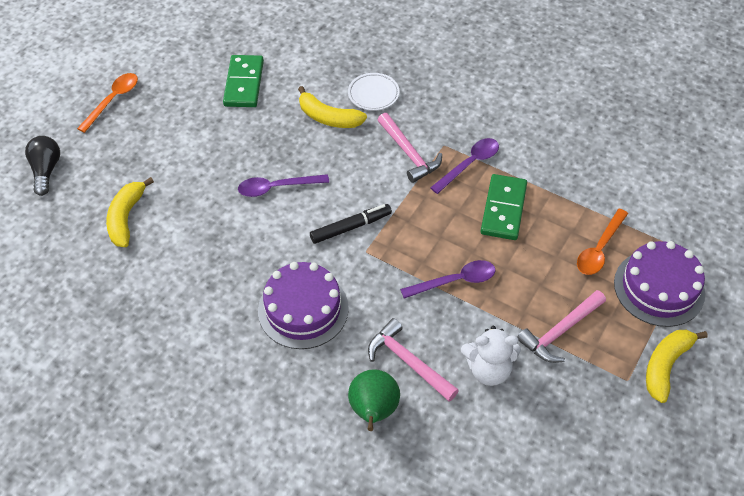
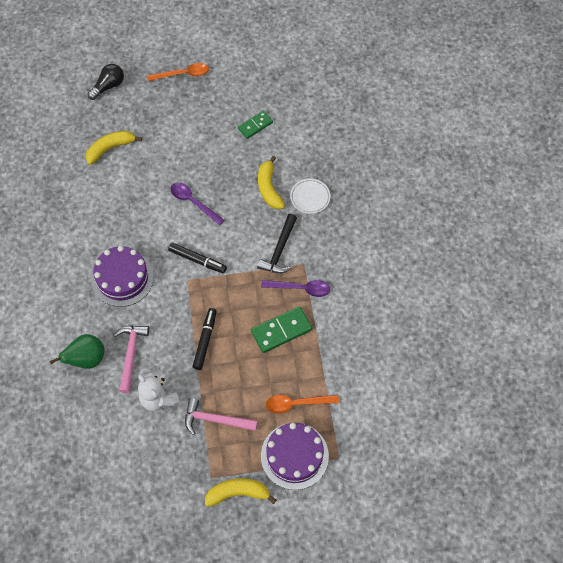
camera: 50 degrees right, 10 degrees up
(244, 83) = (255, 125): green domino -> green domino, size x0.65
(409, 153) = (279, 250): pink hammer -> black hammer
(455, 281) = (205, 340): purple spoon -> black marker

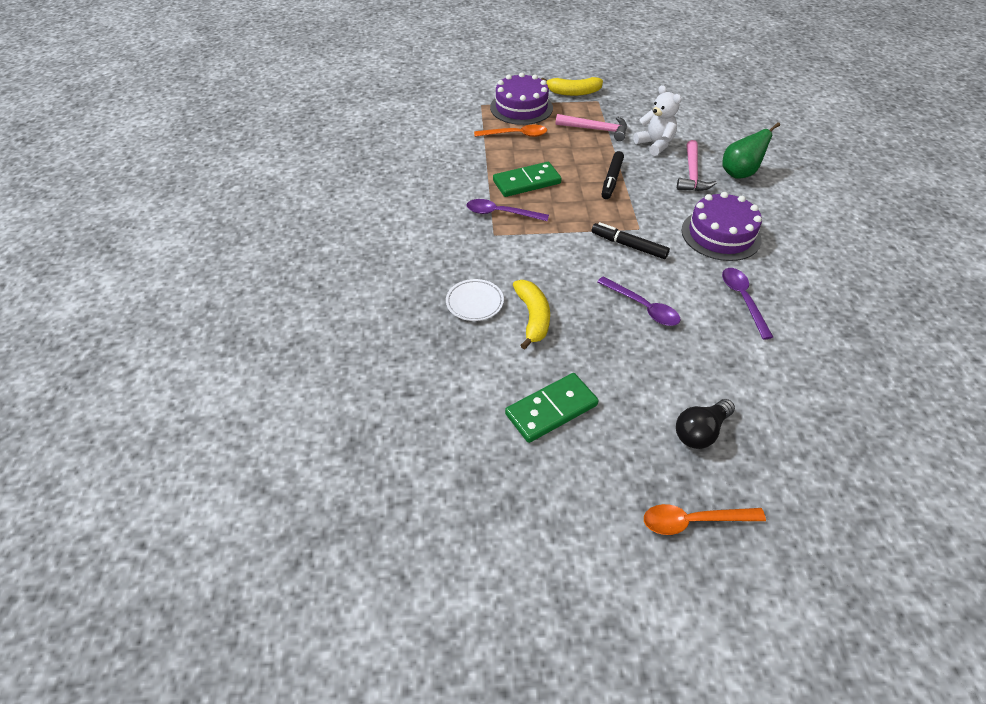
camera: 175 degrees left, 15 degrees down
(108, 86) = (836, 505): black light bulb -> black light bulb (700, 432)
(110, 148) = (791, 389): yellow banana -> none
(122, 214) = (743, 300): none -> purple spoon
(255, 125) = (551, 409): green domino -> green domino, size x1.53
(279, 250) = (523, 249): black hammer -> none

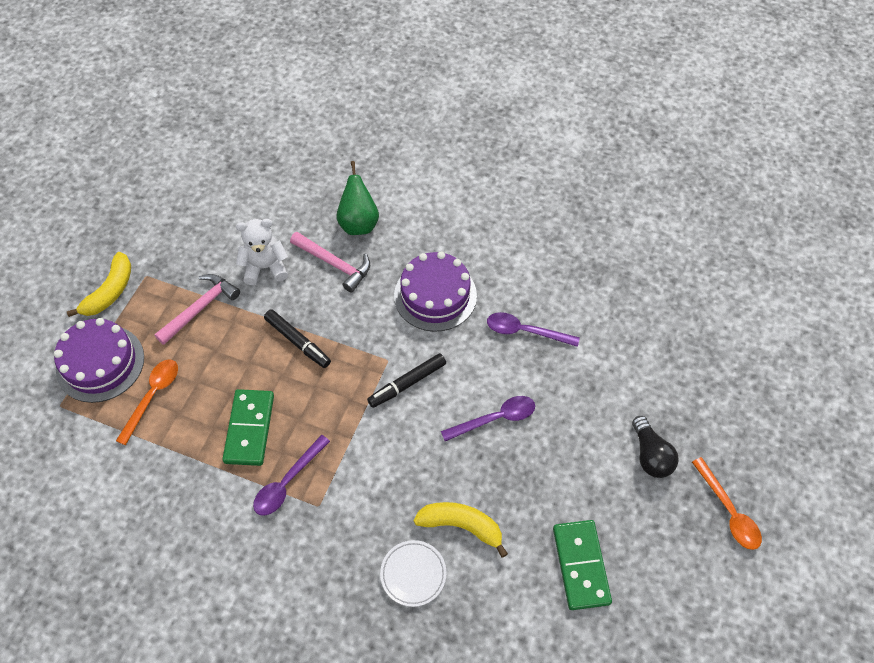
camera: 65 degrees left, 10 degrees up
(693, 521) = (728, 511): orange spoon -> orange spoon turned 45 degrees counterclockwise

